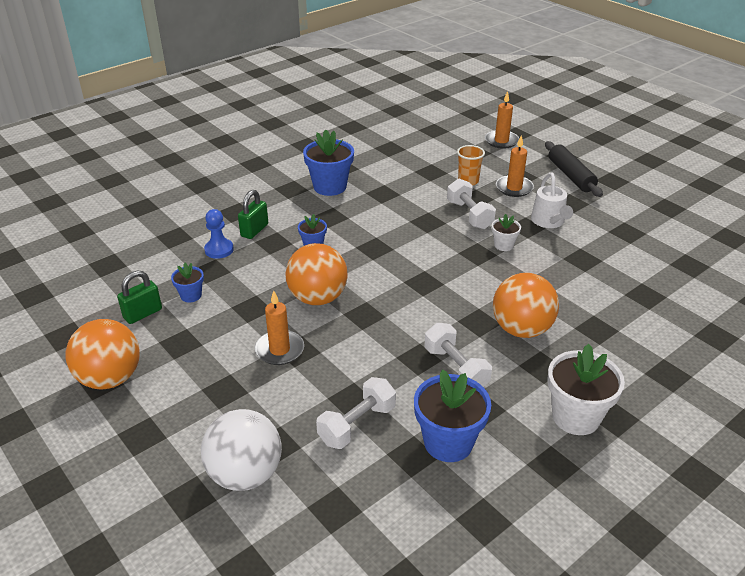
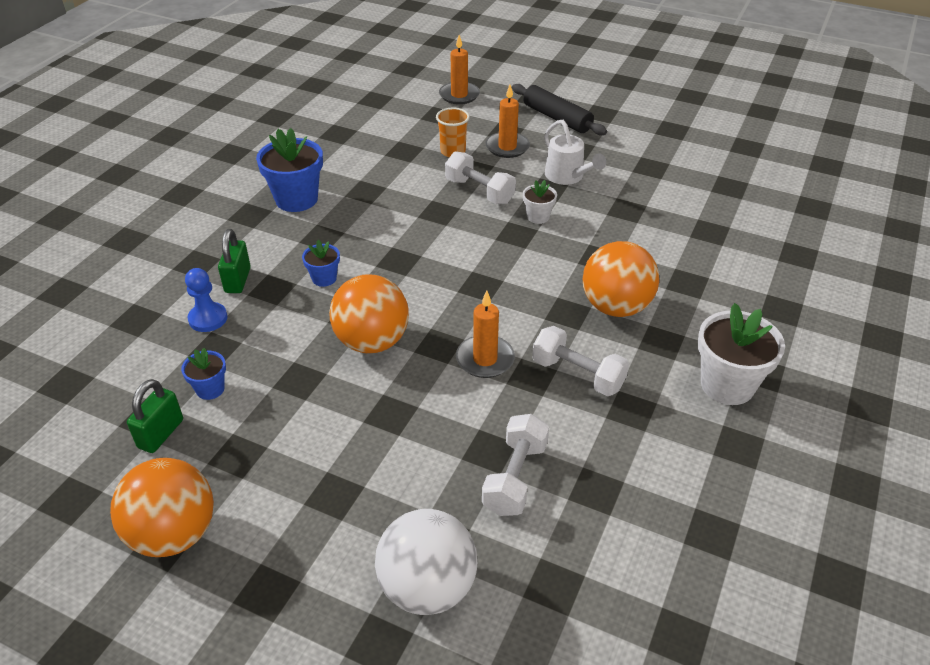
camera: 25 degrees left, 5 degrees up
(279, 350) = (368, 420): orange candle -> orange candle (485, 359)
(448, 442) = (623, 461): blue flower pot -> none

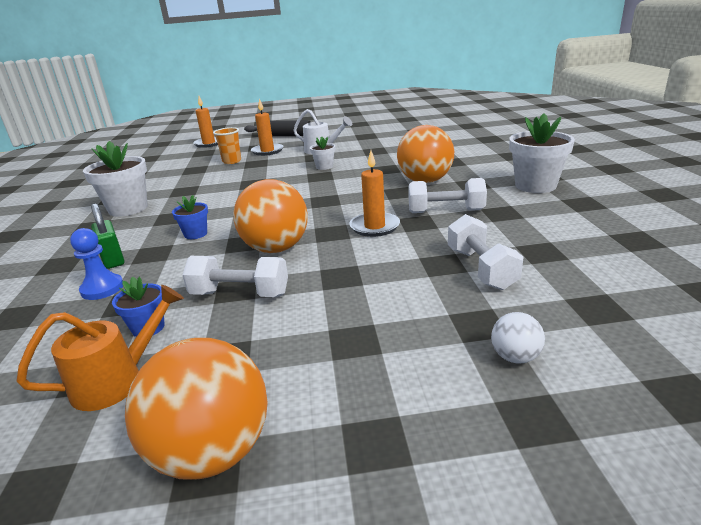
camera: 30 degrees left, 15 degrees down
(161, 434) = (118, 380): green padlock -> orange watering can
(296, 199) = (128, 209): blue flower pot -> white flower pot
(427, 587) = (515, 357): white ball -> white ball, size x0.46
(479, 191) = (271, 169): white dumbbell -> white dumbbell (240, 294)

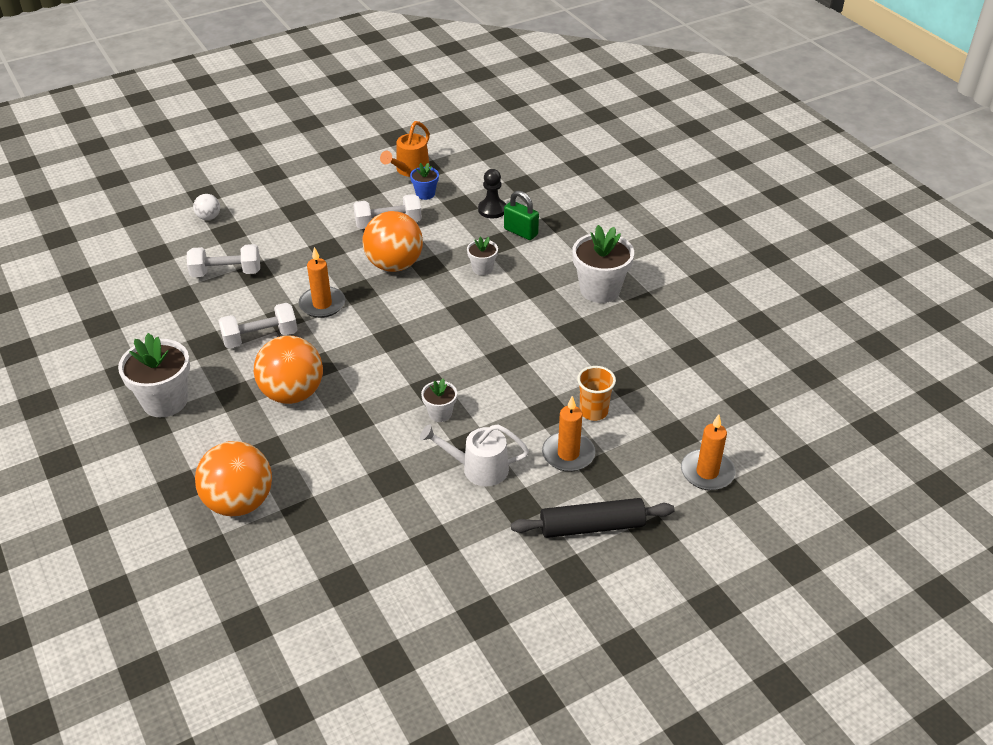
camera: 155 degrees right, 15 degrees up
(102, 288) = (492, 210): blue pawn -> black pawn
(196, 234) = (482, 268): blue flower pot -> white flower pot
(212, 452) = (336, 158): orange ball -> orange ball (239, 502)
(481, 268) = (226, 273): white dumbbell -> white dumbbell turned 60 degrees counterclockwise

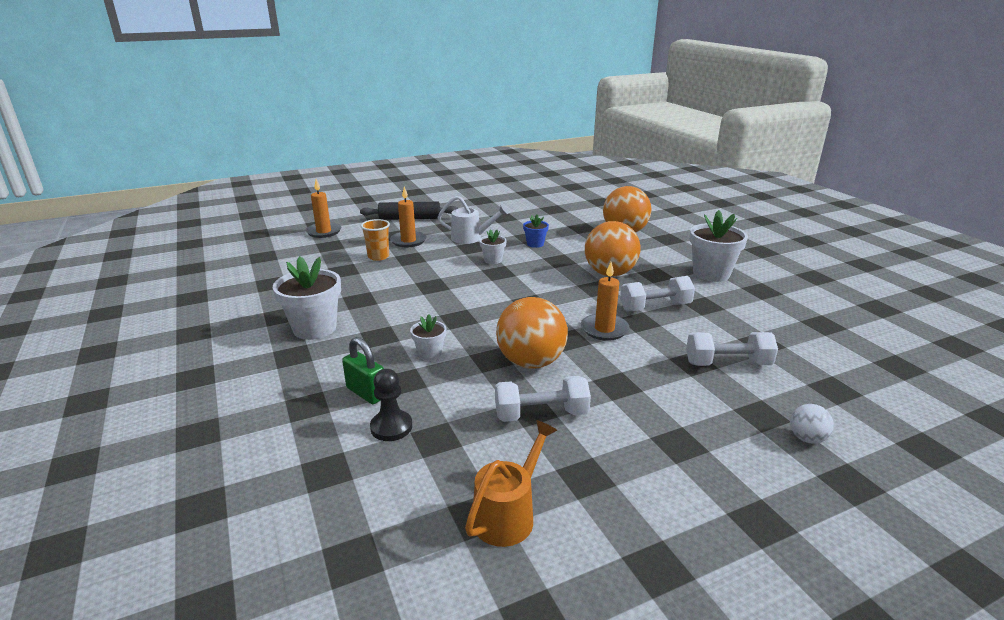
camera: 175 degrees left, 15 degrees down
(425, 194) = (485, 461): blue flower pot -> blue flower pot (535, 244)

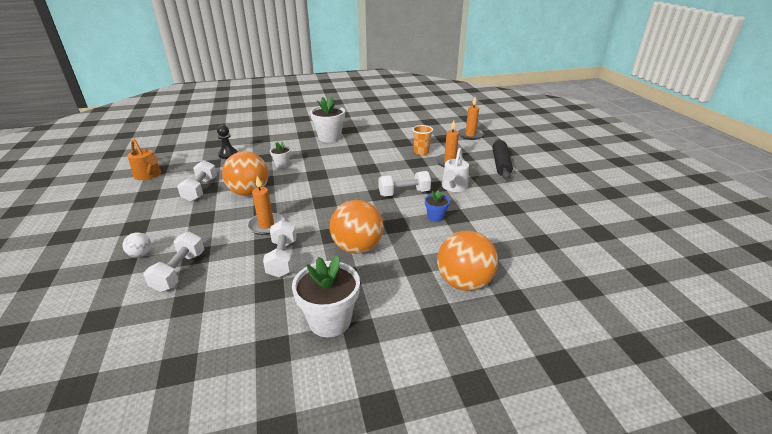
camera: 100 degrees right, 5 degrees up
(366, 393) = (259, 149): green padlock -> none
(493, 260) = (404, 193): white flower pot -> white dumbbell
(806, 438) = (82, 277): white ball -> white ball (141, 254)

